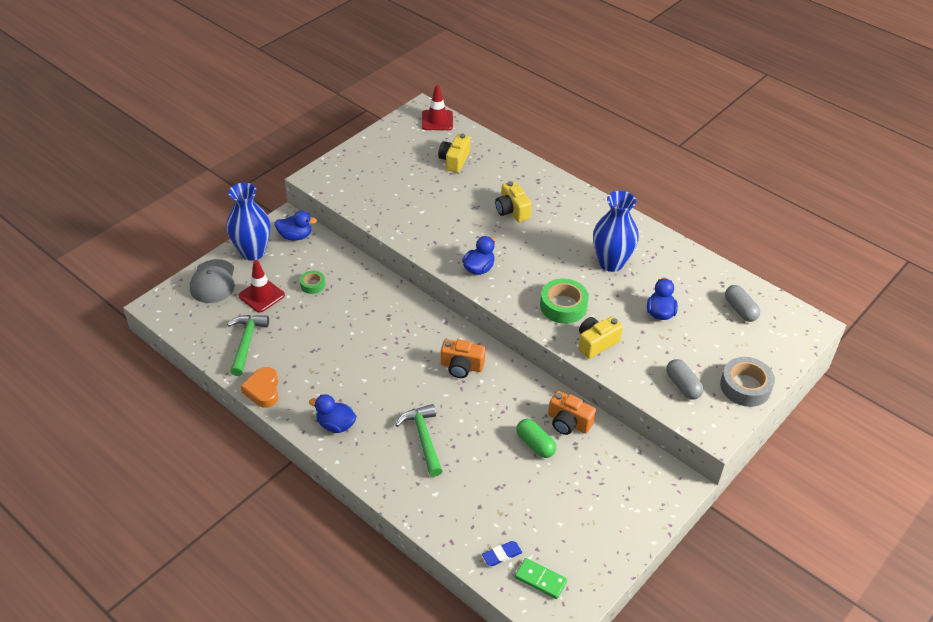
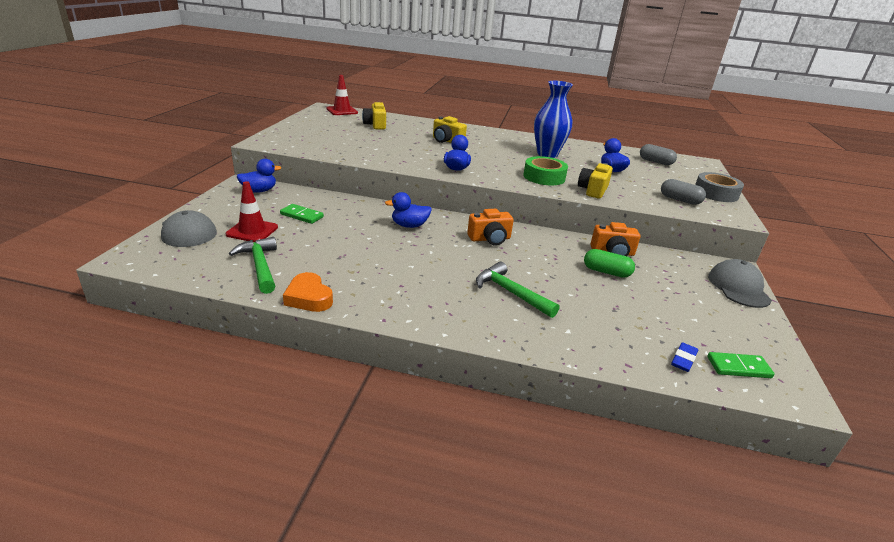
camera: 30 degrees left, 15 degrees down
(253, 252) = (221, 206): blue vase -> none
(312, 285) = (301, 215): green tape -> green domino
(336, 425) = (415, 305): blue duck -> blue duck (409, 225)
(650, 507) = (738, 287): none -> grey cap

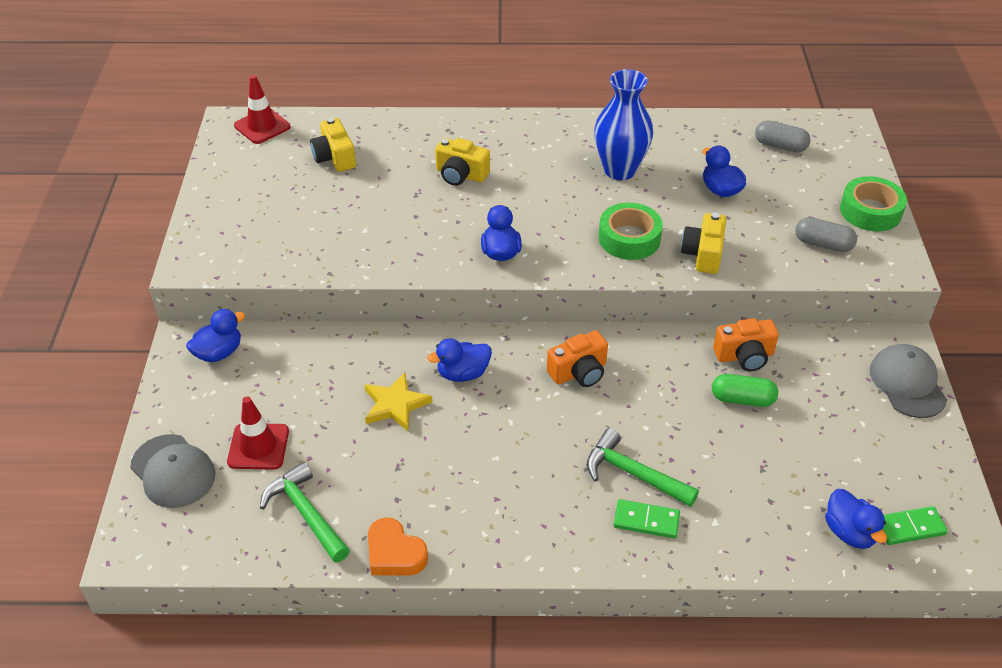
camera: 10 degrees left, 15 degrees up
(301, 215) = (308, 394): green domino -> green domino (646, 521)
(356, 230) = (395, 405): none -> yellow star
(683, 359) = (849, 532): blue eraser -> blue duck
(716, 193) = (870, 211): grey tape -> green tape

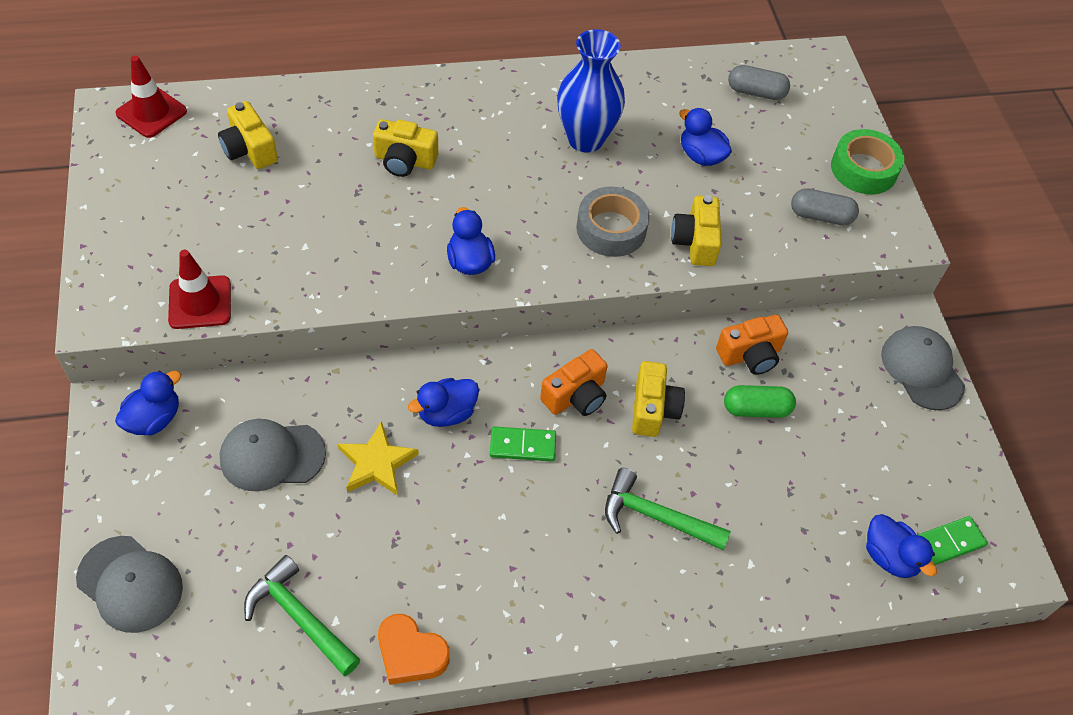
camera: 15 degrees left, 10 degrees up
(258, 446) = (226, 538): red traffic cone -> red traffic cone (200, 302)
(309, 390) = (272, 456): none -> grey cap
(629, 238) = (611, 229): green tape -> grey tape
(646, 389) = (653, 409): none -> yellow camera
(646, 521) = (678, 573): green domino -> green domino (522, 446)

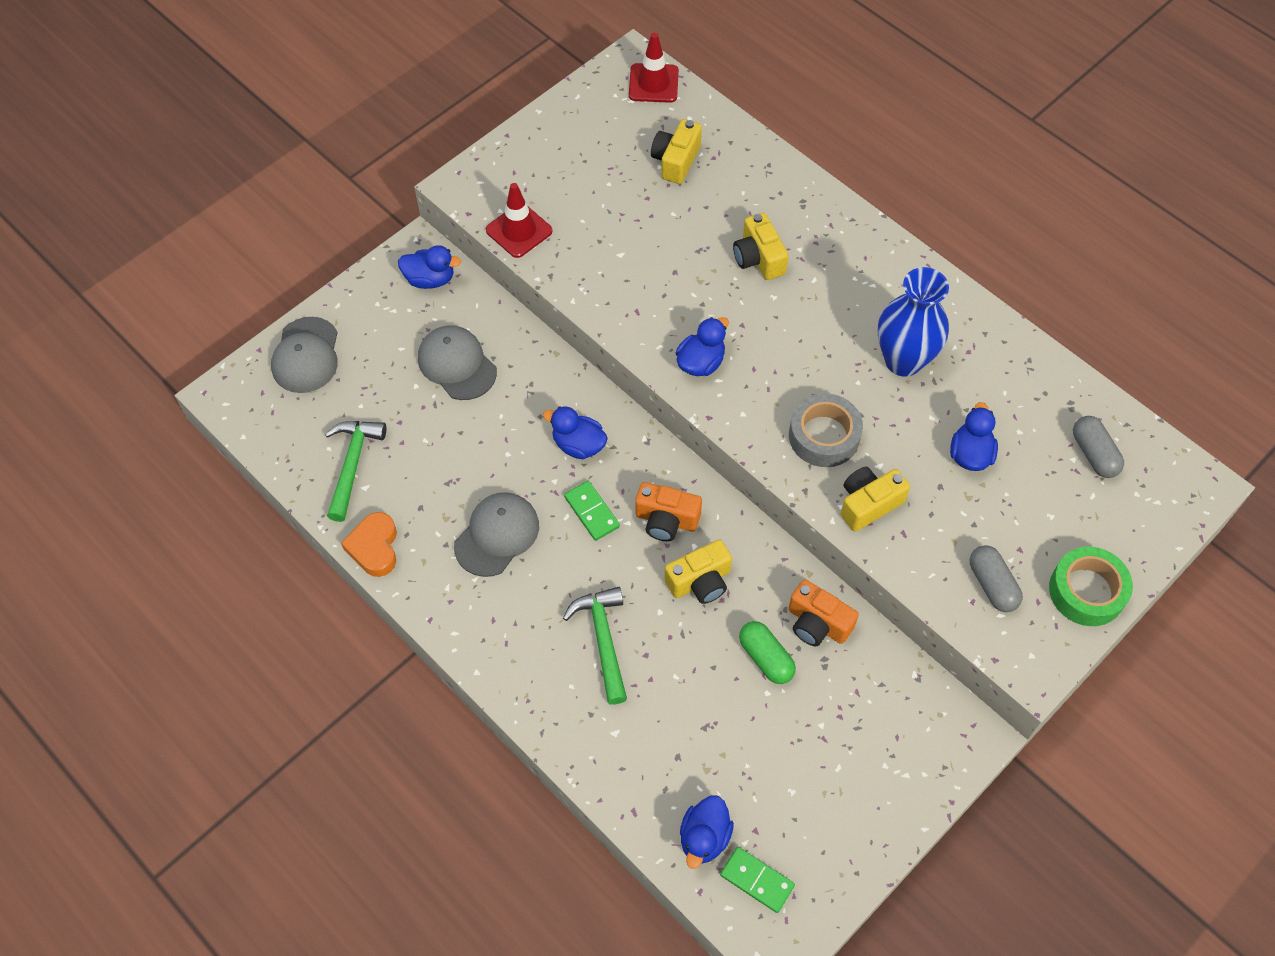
camera: 60 degrees right, 5 degrees up
(376, 463) = (501, 429): yellow star -> none
(922, 369) = (926, 772): grey cap -> grey cap (497, 535)

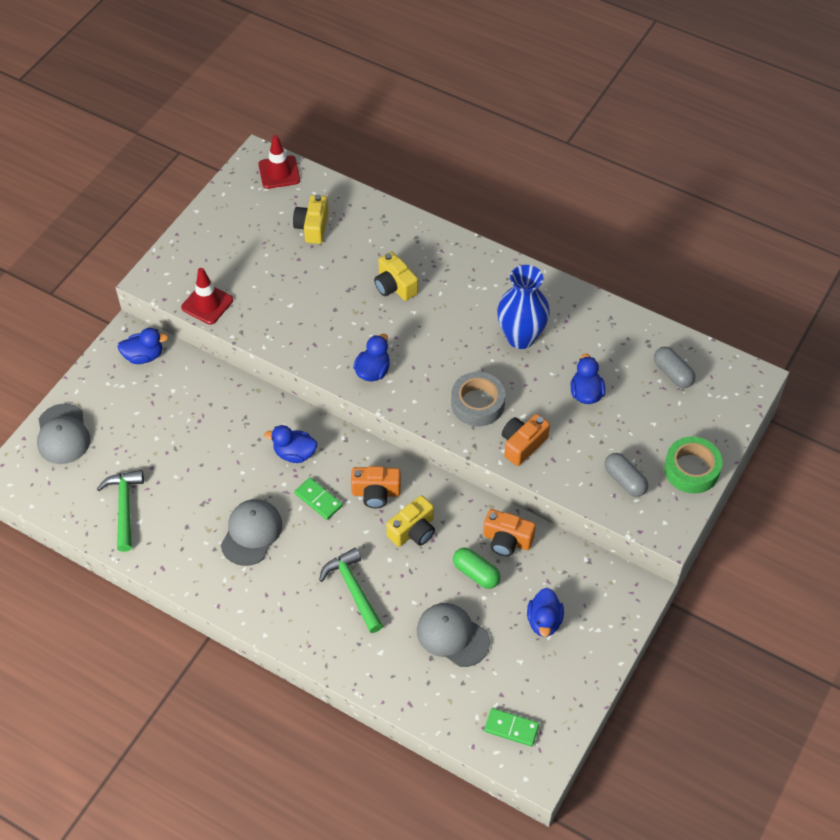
camera: 15 degrees left, 5 degrees down
(374, 547) = (160, 564): orange heart -> none
(457, 364) = (184, 415): grey cap -> grey cap (452, 636)
(704, 837) = (466, 708): blue duck -> blue duck (544, 621)
(868, 504) = (522, 444): yellow camera -> orange camera

